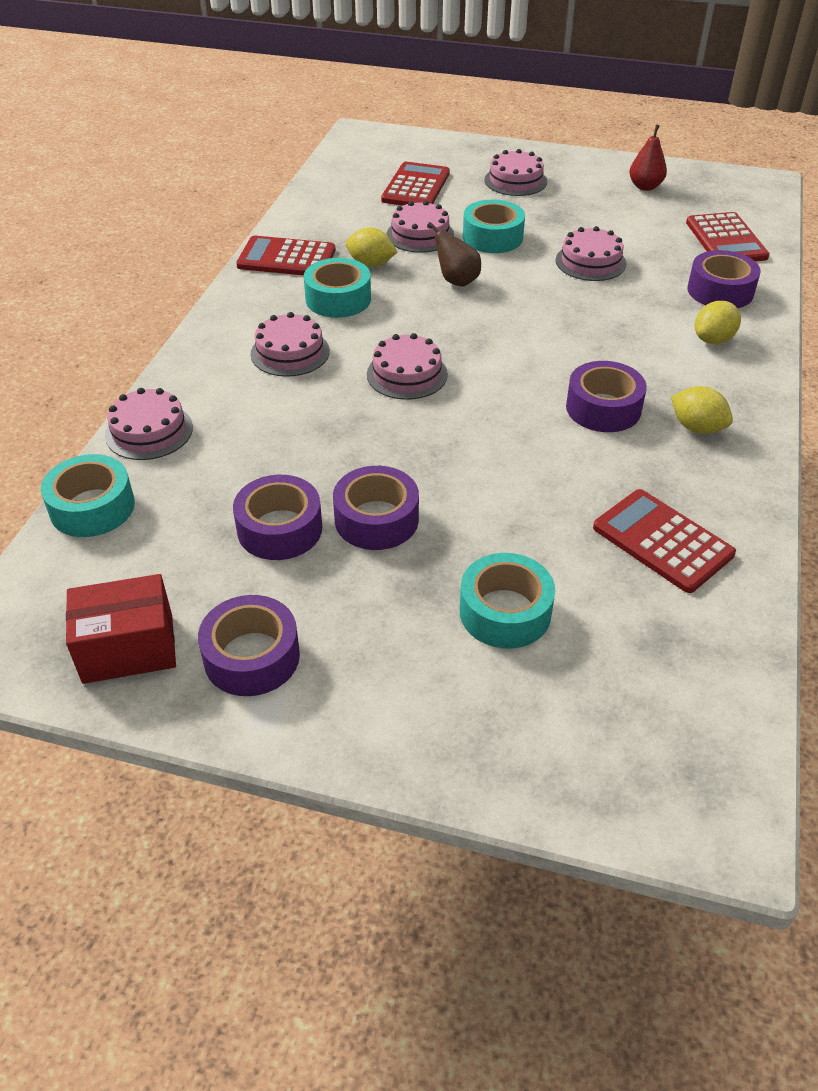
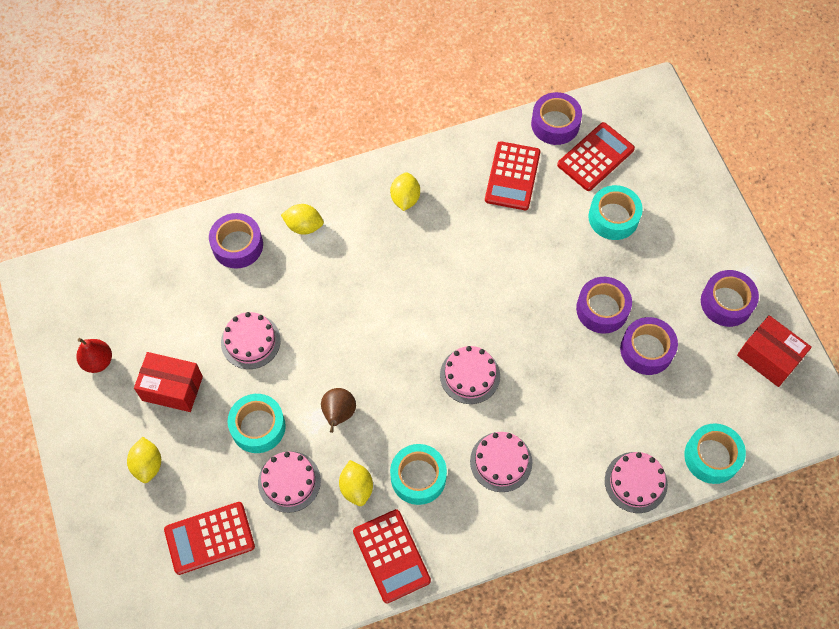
camera: 125 degrees left, 20 degrees up
(515, 181) = (147, 465): pink cake -> yellow lemon
(579, 210) = (172, 388): none -> red box
(603, 408) = (422, 252): purple tape -> purple tape (555, 124)
(726, 240) = (157, 270): red calculator -> red calculator (595, 157)

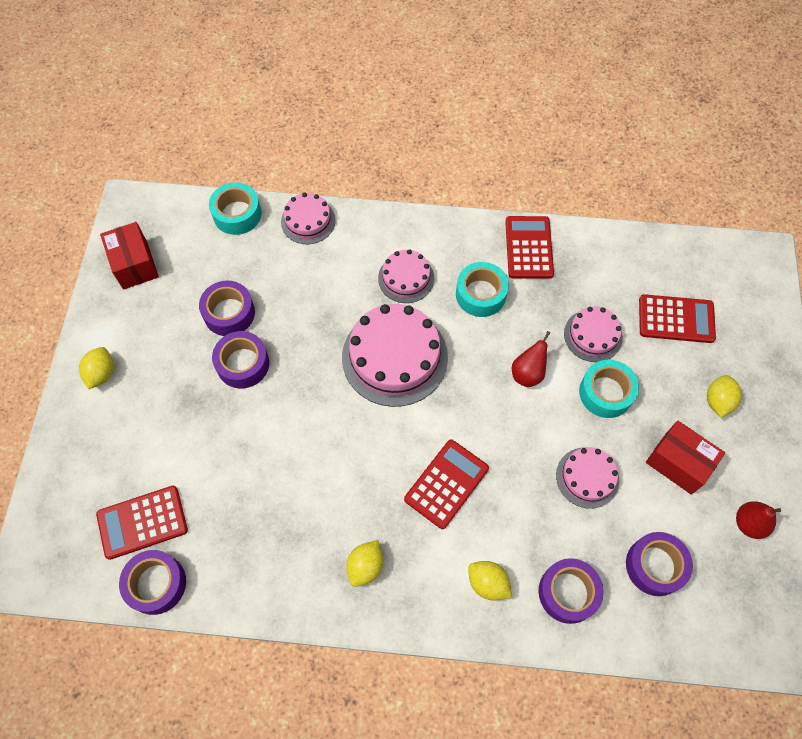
camera: 155 degrees left, 0 degrees up
(338, 414) = (527, 373): brown pear -> red pear
(356, 488) = (536, 307): yellow lemon -> yellow lemon (101, 373)
(470, 375) = (395, 357): pink cake -> pink cake, size x1.80
(512, 176) = (240, 540): red calculator -> red calculator (446, 484)
(613, 217) = (171, 447): turquoise tape -> none
(726, 302) = (132, 322): purple tape -> purple tape (655, 566)

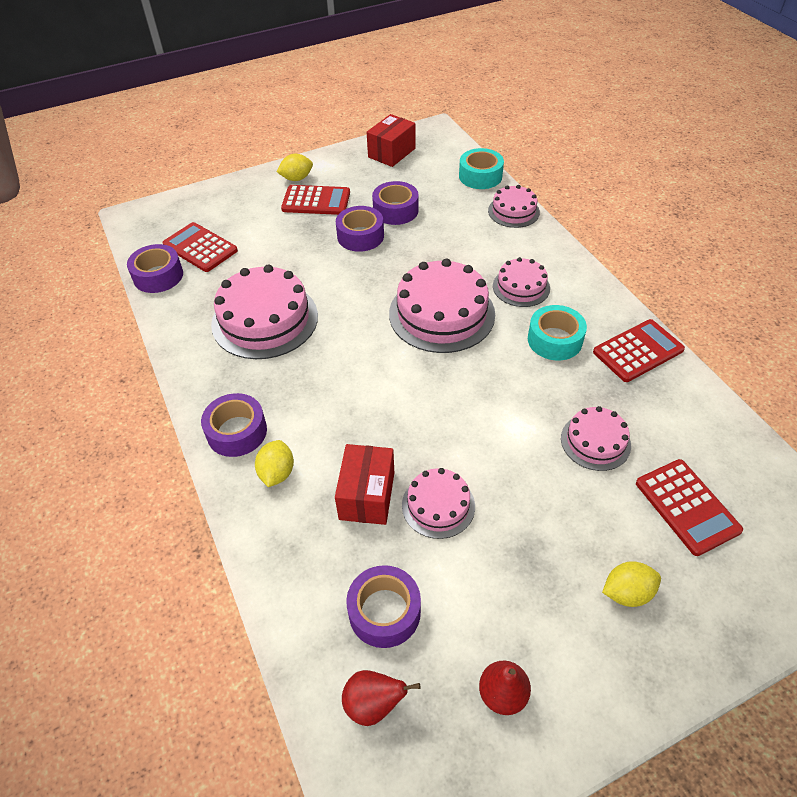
camera: 60 degrees right, 15 degrees down
(298, 508) = (265, 320): none -> pink cake
(365, 566) = (241, 382): yellow lemon -> none
(446, 484) = (351, 400): red calculator -> red calculator (316, 201)
(527, 373) = (507, 409): red pear -> red pear (373, 704)
(568, 592) = (306, 542): purple tape -> purple tape (237, 432)
(605, 393) = (542, 480): turquoise tape -> none
(678, 463) = (519, 583): red box -> red box (367, 495)

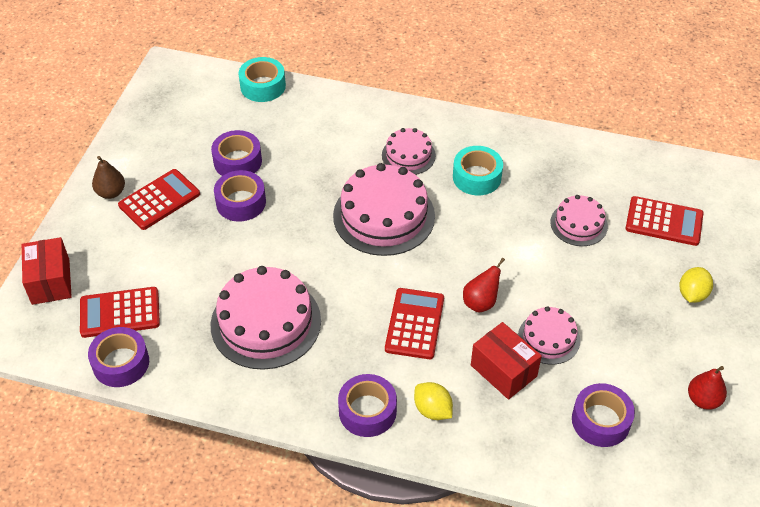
camera: 50 degrees left, 0 degrees up
(296, 178) = (111, 192): yellow lemon -> brown pear
(373, 704) = (657, 468): red pear -> red pear (480, 302)
(391, 153) = (161, 113): red box -> red box (50, 281)
(513, 211) = (327, 99): pink cake -> none
(638, 351) = (531, 146): red calculator -> red calculator (415, 324)

